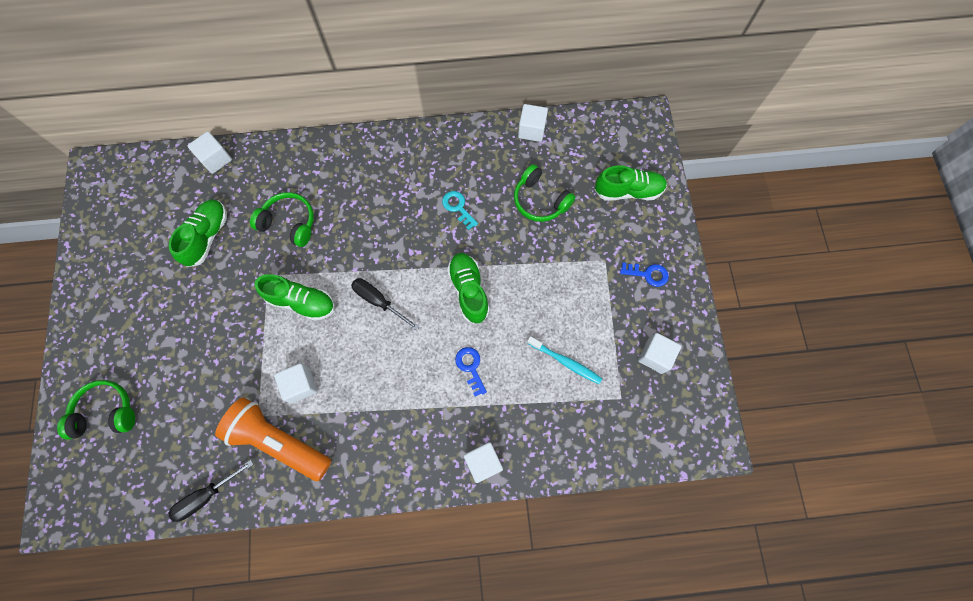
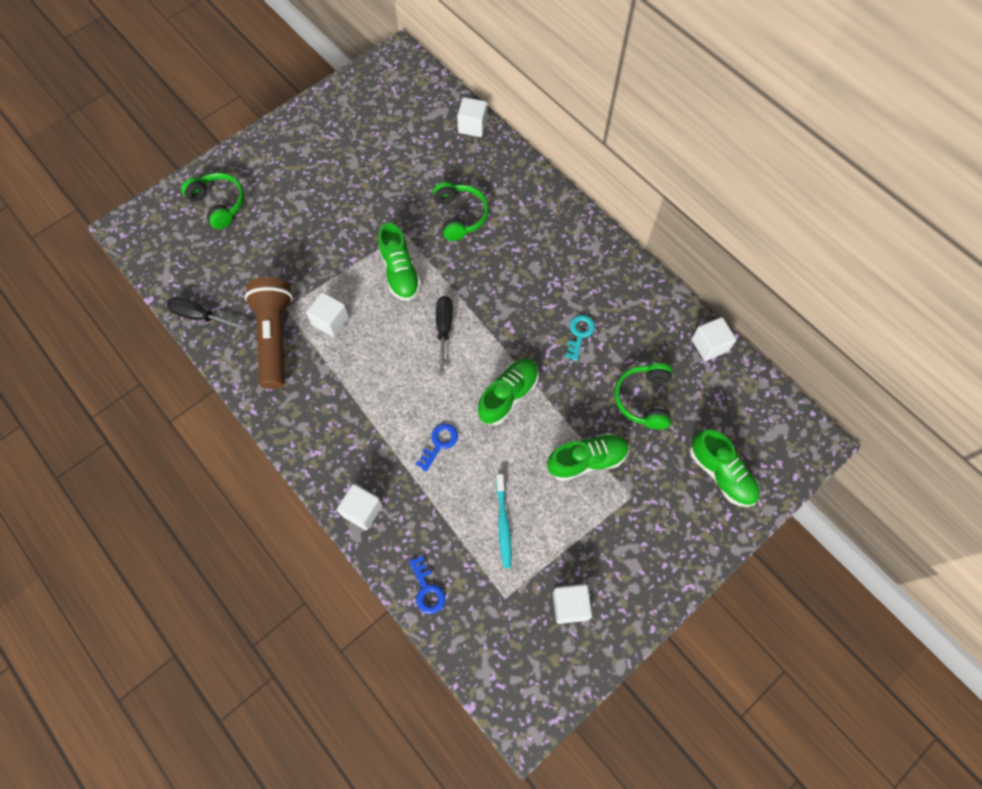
camera: 55 degrees right, 5 degrees down
(207, 237) = (403, 168): green shoe -> green shoe (586, 460)
(279, 441) = (275, 337): orange flashlight -> brown flashlight
(648, 274) = (649, 547): blue key -> blue key (427, 590)

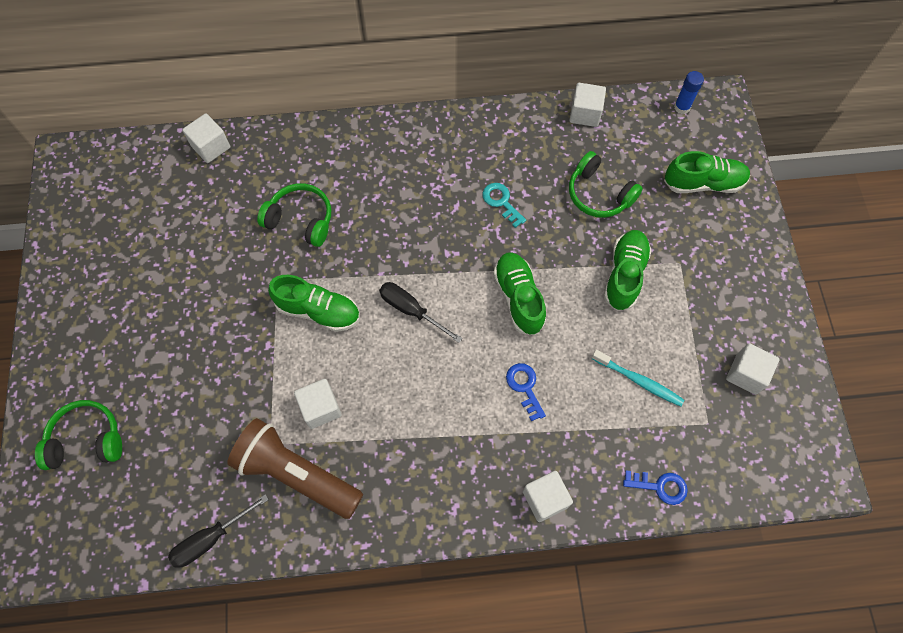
camera: 55 degrees left, 0 degrees up
(781, 415) = (682, 107): none -> blue glue stick

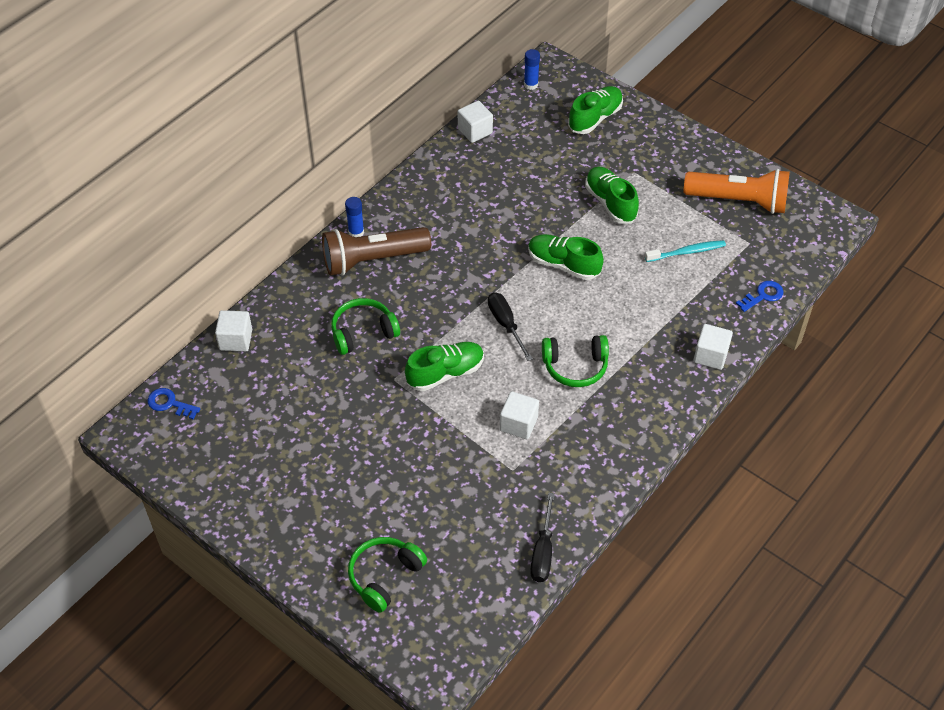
camera: 45 degrees left, 15 degrees down
(296, 473) = (550, 471): brown flashlight -> brown flashlight (372, 260)
(392, 129) = (356, 232): none -> blue glue stick
(411, 310) = (505, 324): black screwdriver -> black screwdriver turned 75 degrees clockwise
(501, 202) = (485, 220): turquoise key -> none
(524, 387) = (627, 308): blue key -> blue key (169, 403)
(599, 194) = (540, 170): green headphones -> green headphones (575, 366)
(746, 374) = (739, 201): white cube -> orange flashlight

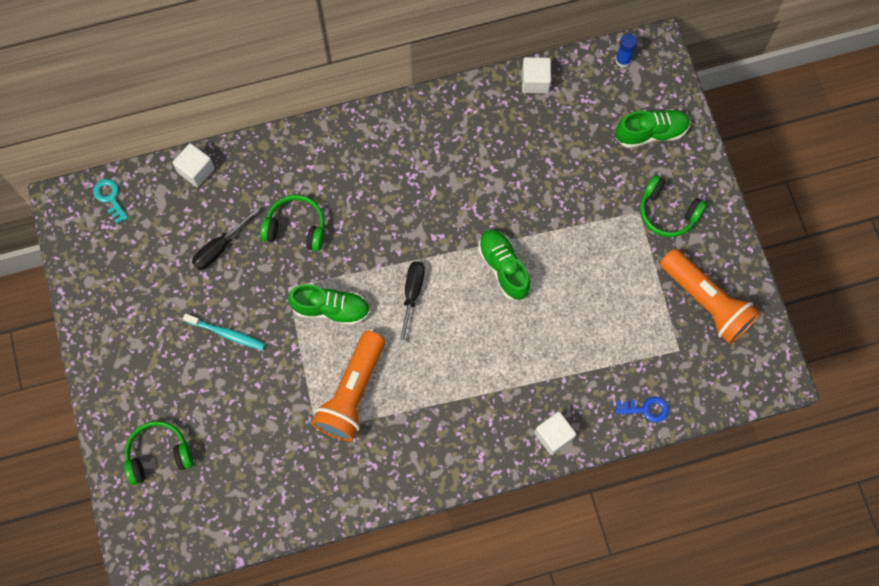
camera: 35 degrees right, 20 degrees up
(169, 403) = (110, 197): blue key -> turquoise key
(356, 232) = (360, 125): blue glue stick -> none
(372, 260) = (353, 161): brown flashlight -> none
(518, 424) = (352, 393): white cube -> orange flashlight
(543, 552) = (285, 516): black screwdriver -> black screwdriver (219, 248)
(575, 366) = (436, 371): green headphones -> green headphones (667, 212)
(610, 203) = (592, 231): green shoe -> none
(687, 252) = (617, 323): turquoise toothbrush -> turquoise toothbrush (226, 334)

